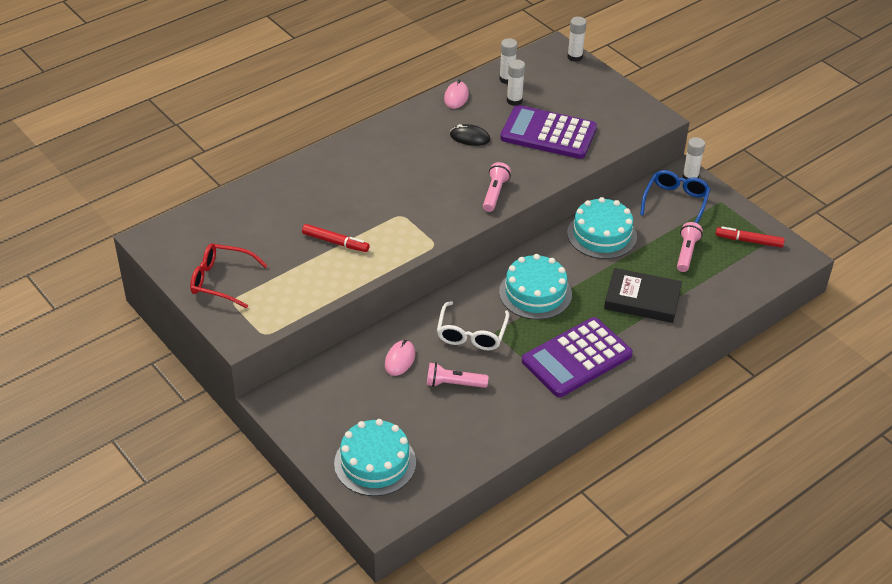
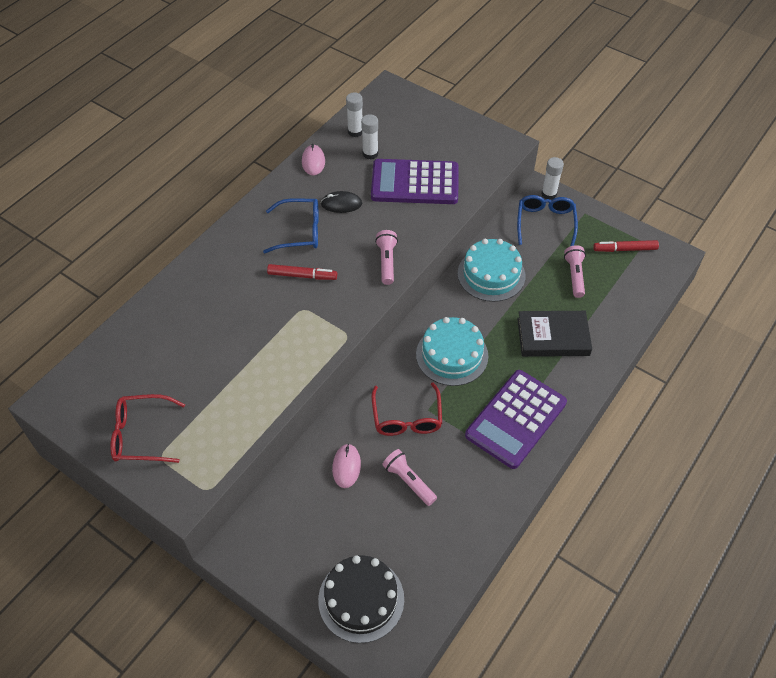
camera: 15 degrees left, 10 degrees up
(335, 242) = (247, 357): red marker -> red marker (302, 276)
(375, 463) = (361, 599): turquoise cake -> black cake
(421, 152) = (300, 231): none -> blue glasses
(454, 384) = (409, 481): pink flashlight -> pink flashlight turned 60 degrees clockwise
(471, 334) = (407, 418): white glasses -> red glasses
(575, 57) = (410, 94): white glue stick -> none

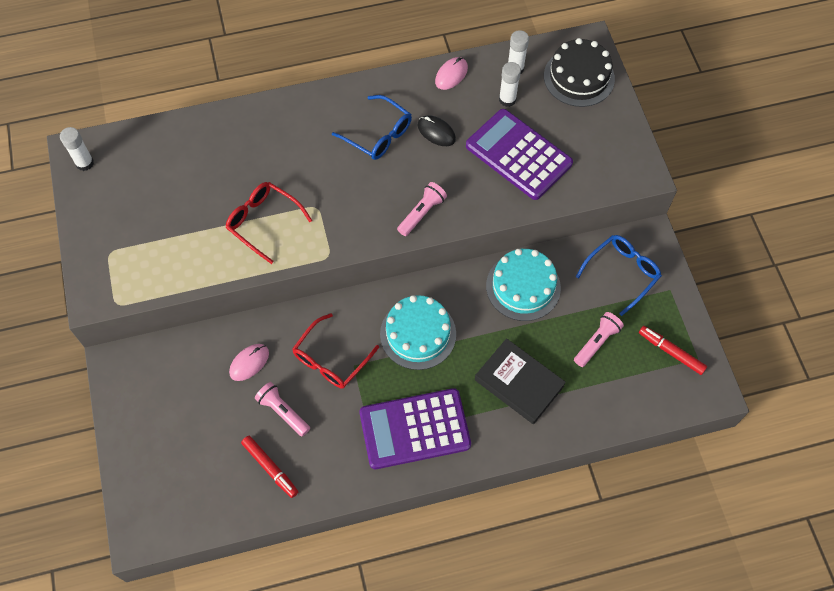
camera: 40 degrees right, 10 degrees up
(141, 435) = (111, 225): red glasses -> red glasses (263, 222)
(302, 276) = (343, 177): red marker -> red marker (270, 468)
(361, 599) = (165, 473): black cake -> black cake (579, 77)
(409, 481) = (283, 412): pink flashlight -> pink flashlight turned 45 degrees counterclockwise
(549, 194) = (655, 247): white glue stick -> white glue stick (85, 163)

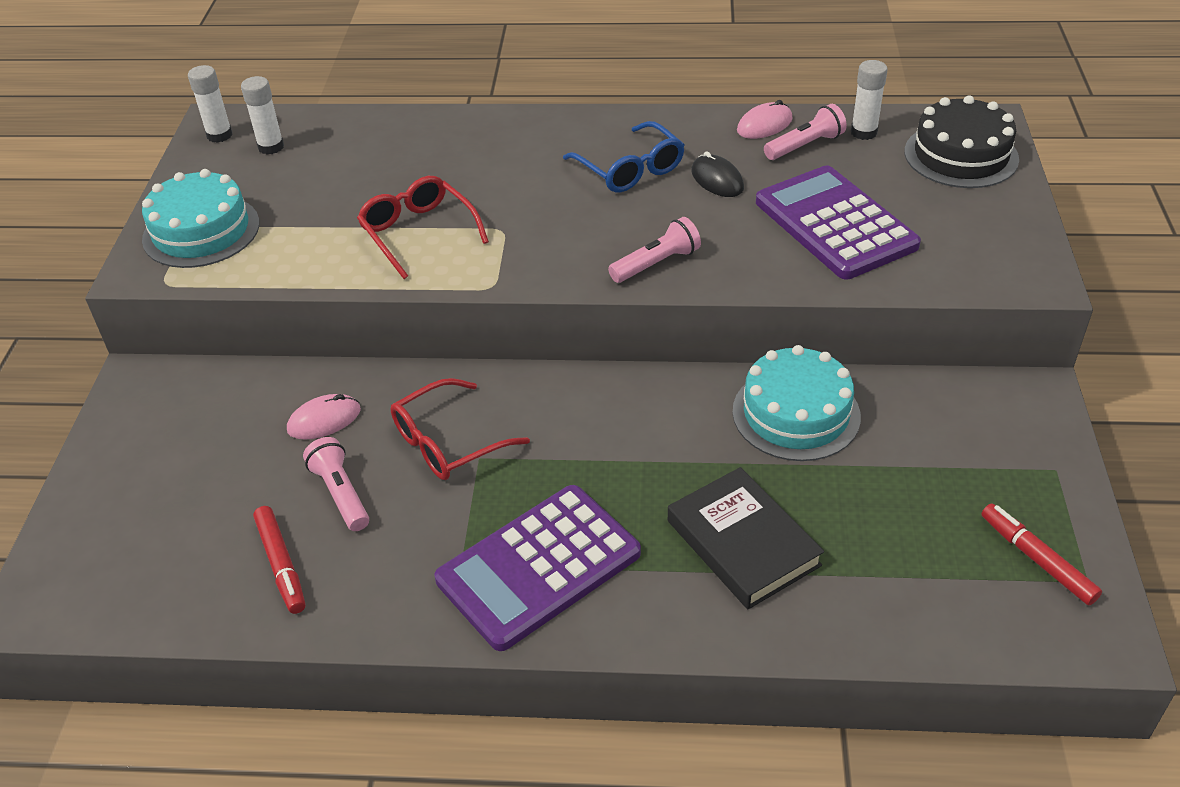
camera: 20 degrees right, 20 degrees down
(414, 429) = (538, 567): purple calculator -> purple calculator turned 45 degrees counterclockwise
(418, 334) = (599, 439): turquoise cake -> turquoise cake (201, 231)
(507, 99) = (839, 162): white glue stick -> white glue stick (271, 147)
(597, 342) = (901, 515): pink flashlight -> pink flashlight (805, 146)
(622, 273) = (974, 430): blue glasses -> none

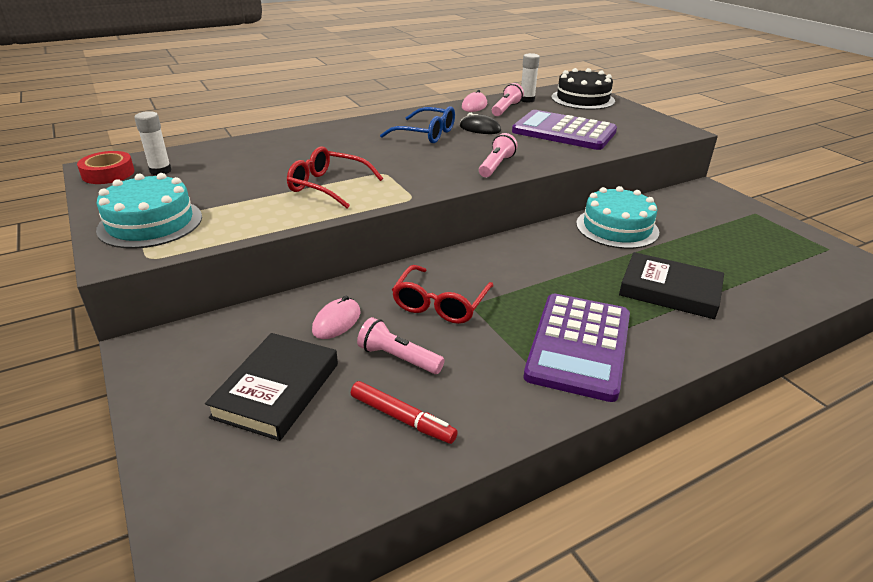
camera: 35 degrees left, 10 degrees down
(205, 479) = (276, 390): none -> black book
(219, 135) = (108, 173): white glue stick -> red tape
(1037, 559) = (799, 248): red marker -> none

